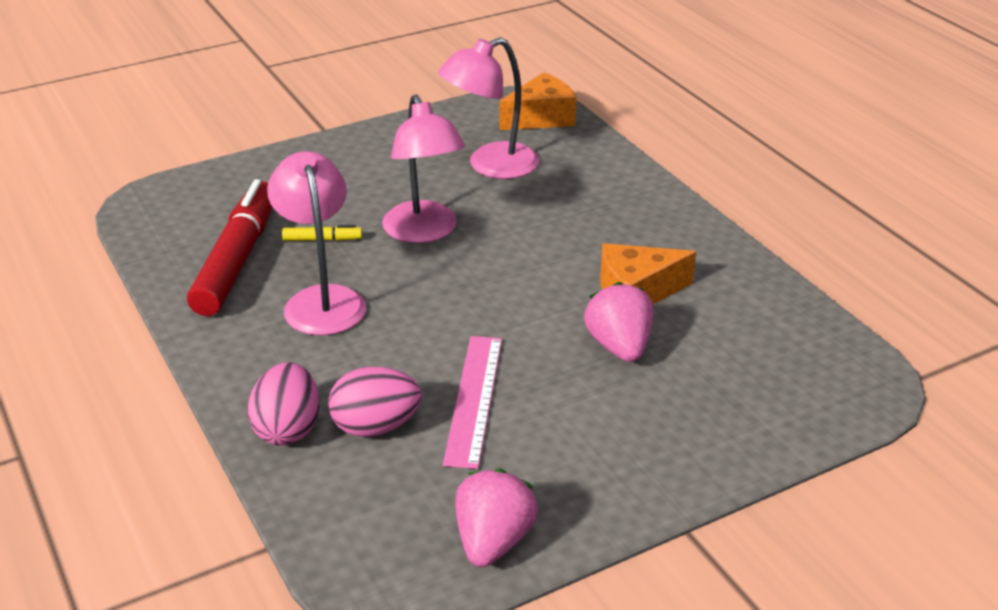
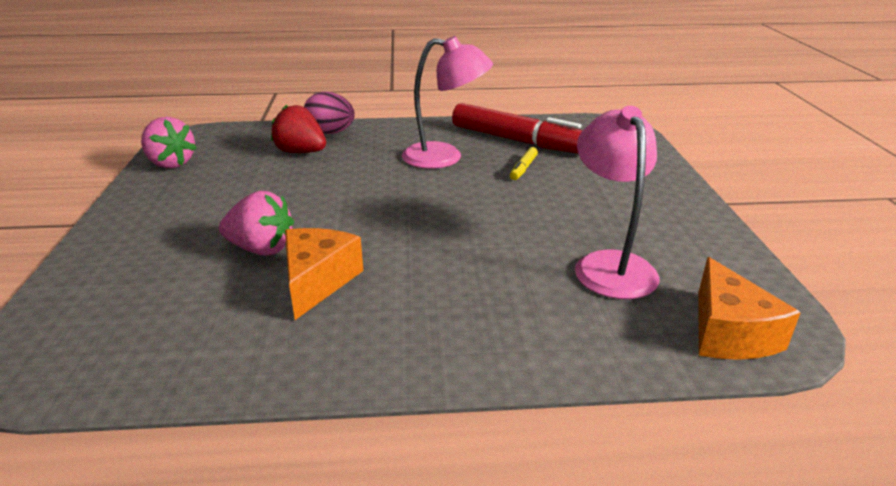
camera: 115 degrees right, 5 degrees down
(375, 427) = (301, 152): pink egg -> red strawberry
(424, 232) = (504, 206): pink lamp -> none
(473, 399) = (284, 182): pink ruler -> none

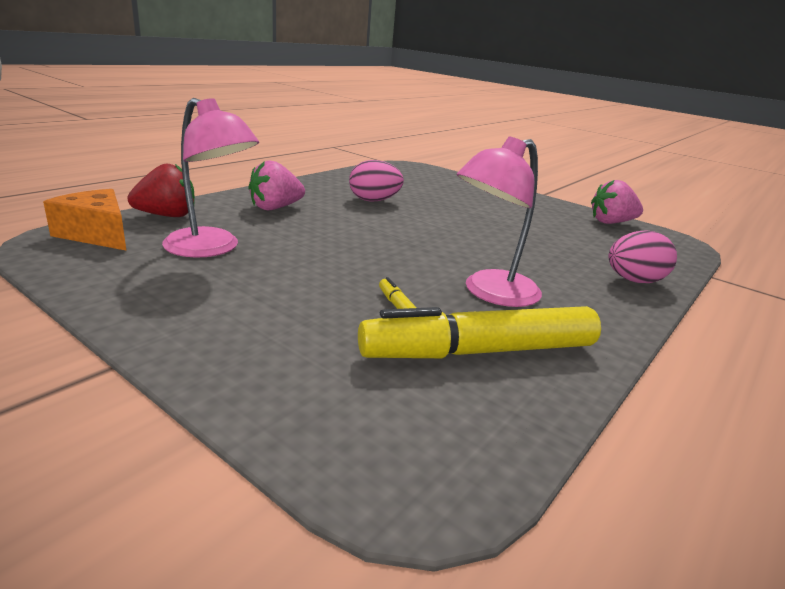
camera: 130 degrees right, 5 degrees down
(261, 249) = (432, 203): pink strawberry -> pink strawberry (275, 208)
(301, 152) = (587, 255): red strawberry -> red strawberry (167, 216)
(317, 281) = (374, 200): orange cheese -> pink egg
(518, 141) = (479, 351): red marker -> yellow marker

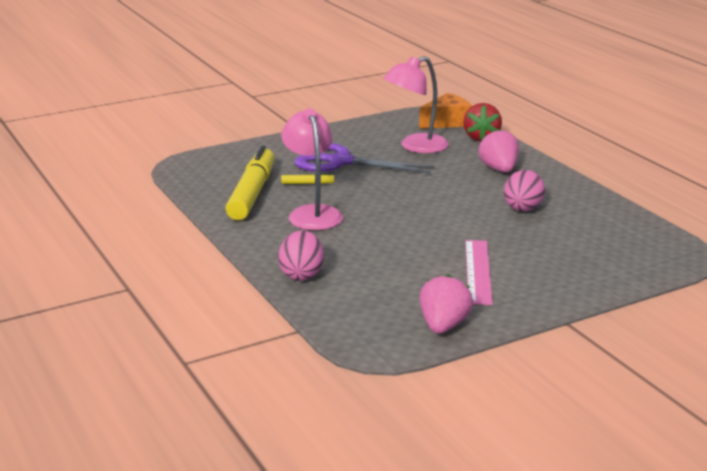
camera: 115 degrees right, 0 degrees up
(298, 294) = (340, 162): none -> purple scissors
(513, 214) = (478, 271): none -> pink ruler

